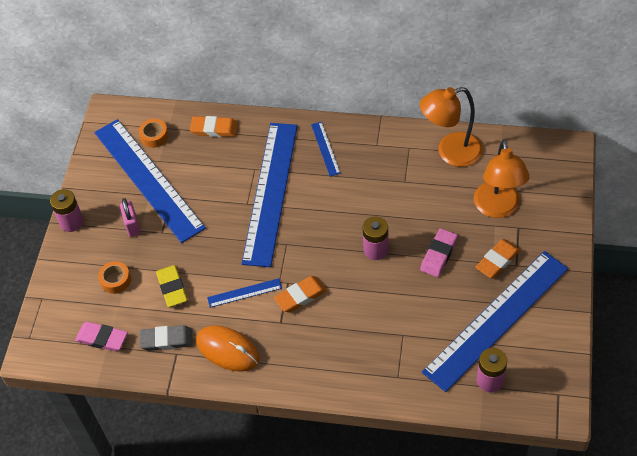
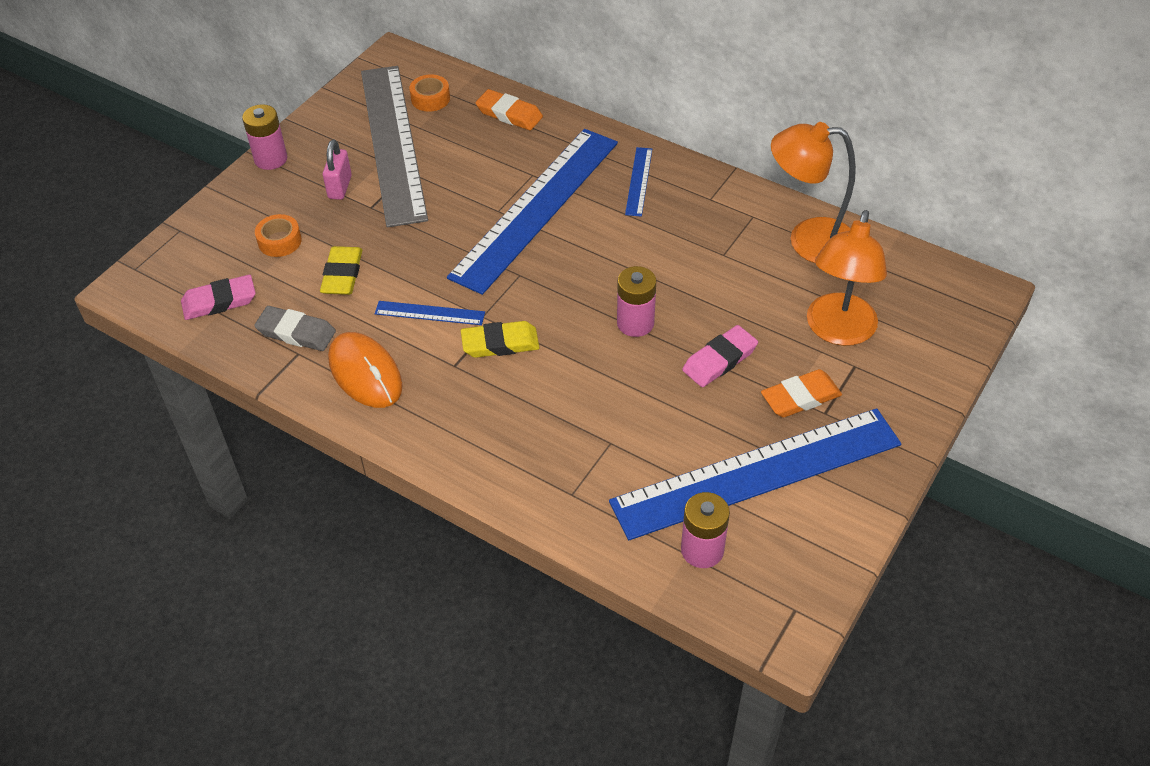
camera: 20 degrees right, 5 degrees down
(102, 338) = (219, 301): pink eraser -> pink eraser turned 60 degrees counterclockwise
(148, 179) = (393, 143): blue ruler -> grey ruler
(300, 296) = (500, 343): orange eraser -> yellow eraser

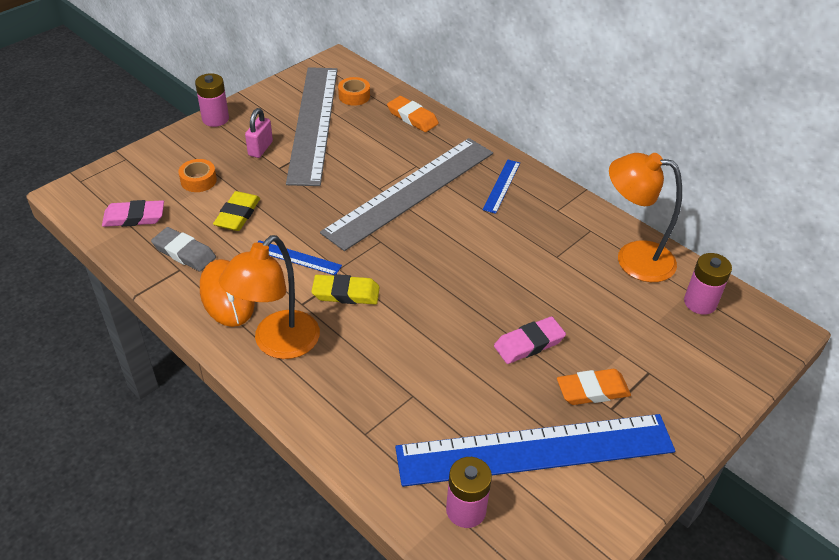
camera: 10 degrees right, 5 degrees down
(536, 208) = (410, 191): blue ruler -> grey ruler
(635, 323) = (465, 298): pink battery -> pink battery (700, 303)
(838, 331) = (640, 339): orange lamp -> orange lamp (278, 344)

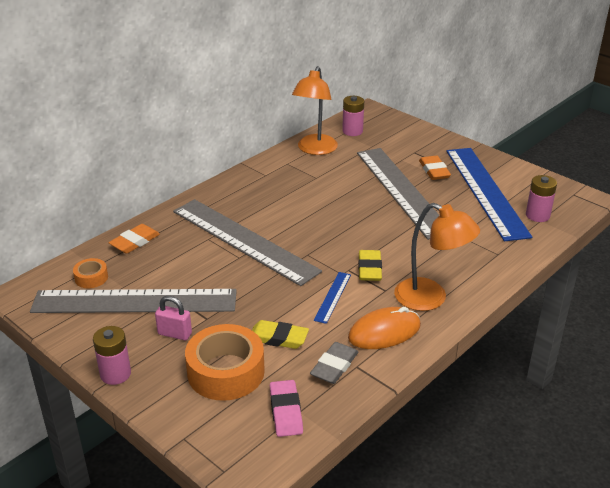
camera: 90 degrees left, 10 degrees down
(198, 180) = (226, 372): orange tape -> orange tape, size x2.06
(502, 186) = (236, 197): blue ruler -> none
(529, 343) = (401, 191): pink eraser -> grey ruler

